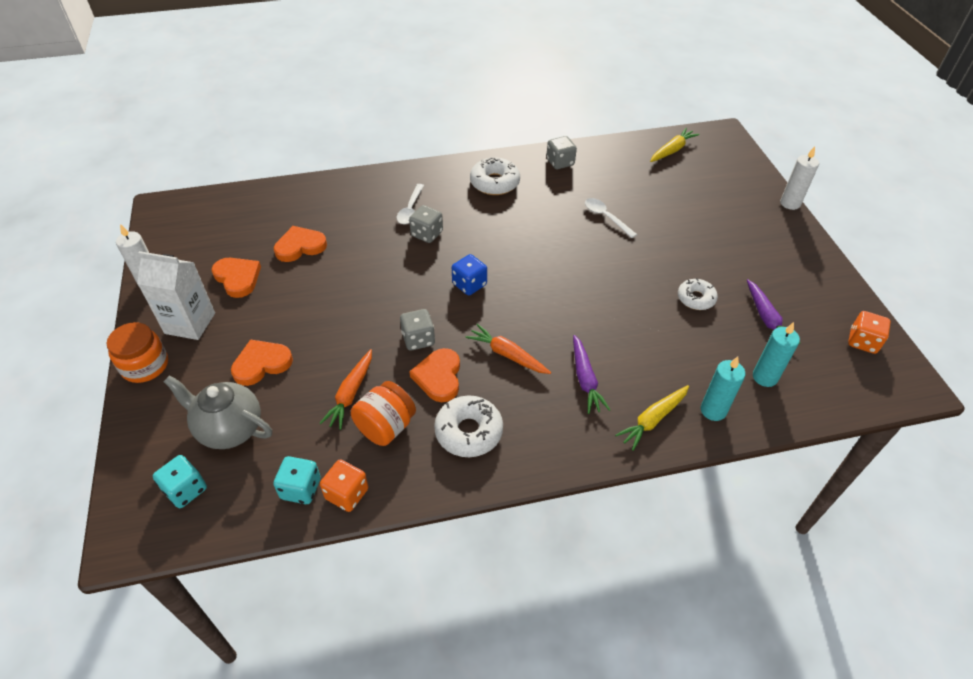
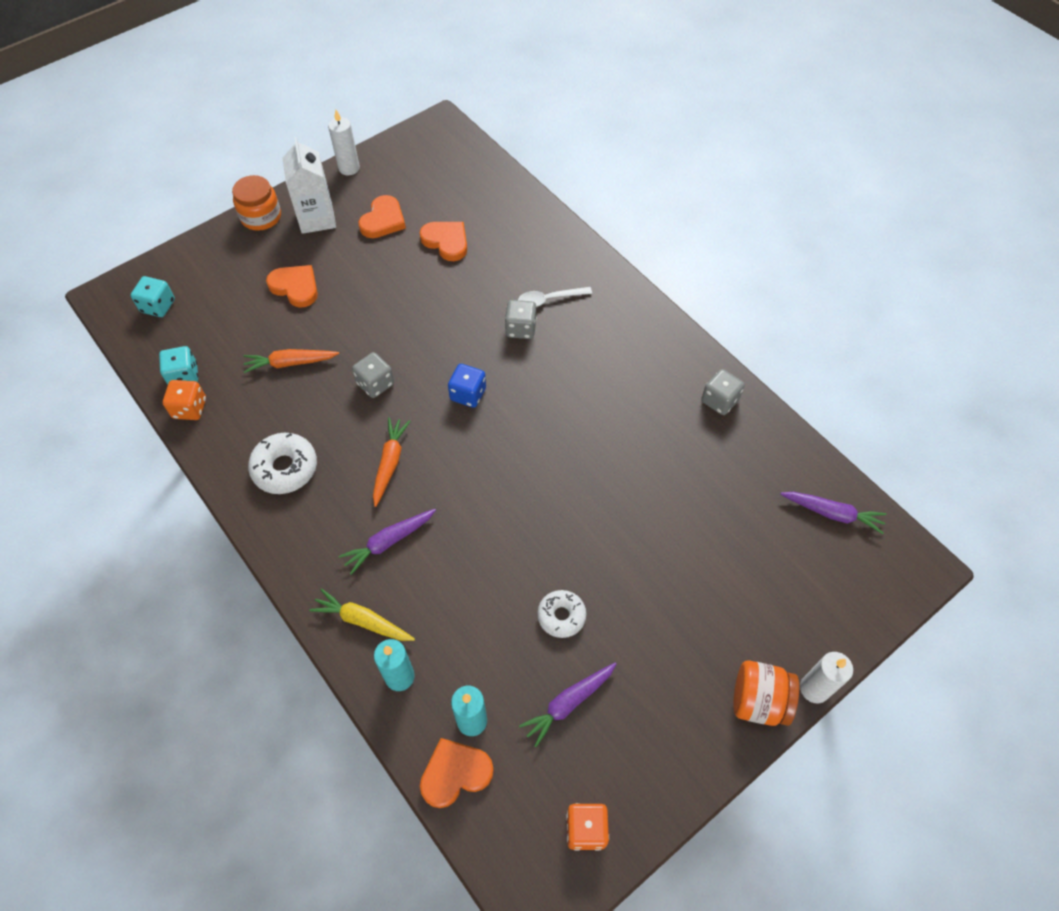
camera: 65 degrees right, 10 degrees up
(229, 429) = (222, 302): grey teapot -> none
(386, 427) = (266, 404): orange jar -> orange jar (758, 701)
(439, 377) = (337, 419): orange heart -> orange heart (455, 773)
(494, 183) = (639, 353): white donut -> none
(606, 217) = (648, 481): white spoon -> none
(672, 150) = (832, 513): yellow carrot -> purple carrot

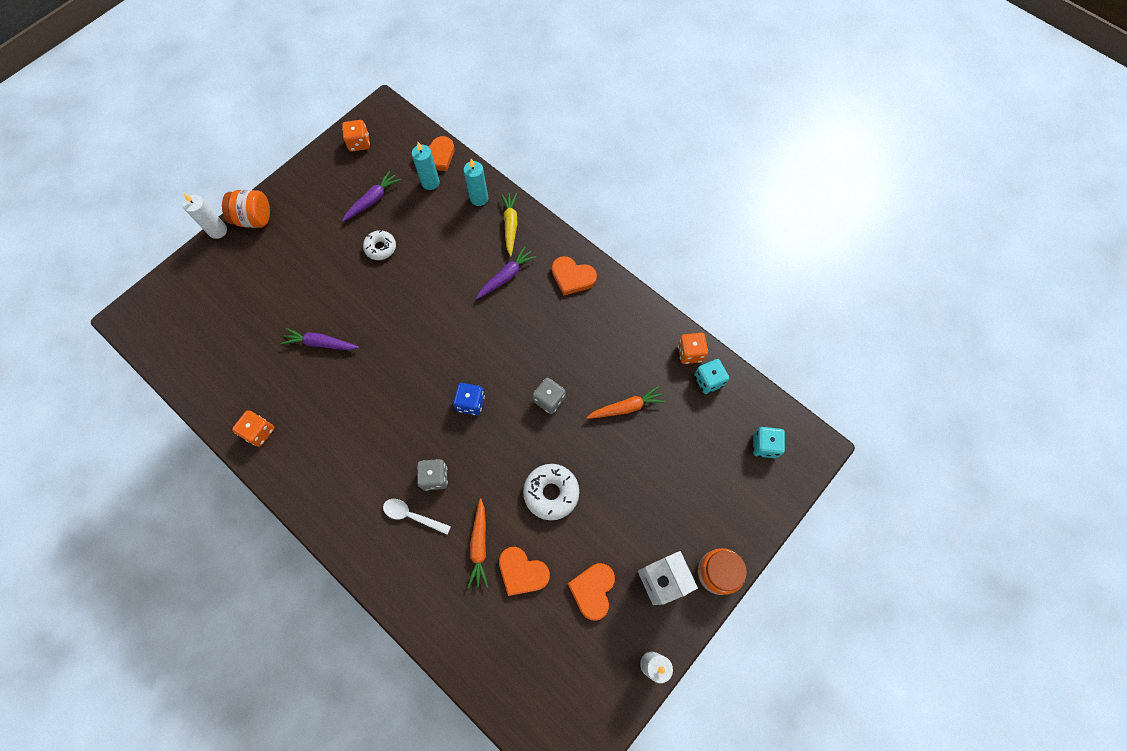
camera: 170 degrees right, 10 degrees up
(285, 468) = (597, 317): white donut -> white donut (551, 493)
(295, 287) = (651, 488): orange heart -> orange heart (572, 277)
(363, 620) = (510, 225): yellow carrot -> yellow carrot turned 105 degrees counterclockwise
(390, 463) = (520, 334): orange carrot -> orange carrot (479, 545)
(549, 299) = (412, 515): white spoon -> white spoon turned 135 degrees counterclockwise
(719, 401) = (259, 432): grey dice -> orange dice
(832, 513) = (183, 348): purple carrot -> purple carrot (321, 343)

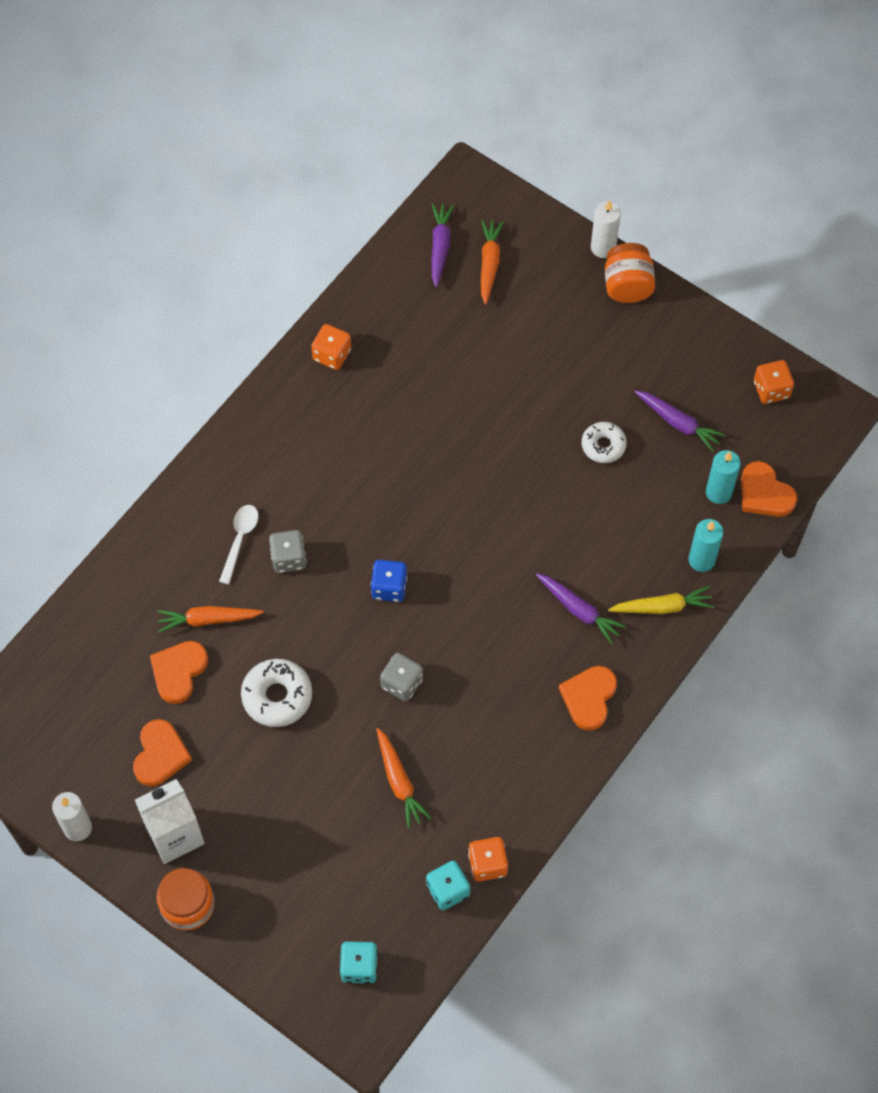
camera: 85 degrees right, 5 degrees down
(209, 308) = (489, 264): none -> orange carrot
(321, 343) = (454, 399): purple carrot -> purple carrot (440, 247)
(593, 590) = (160, 755): orange heart -> orange heart turned 90 degrees clockwise

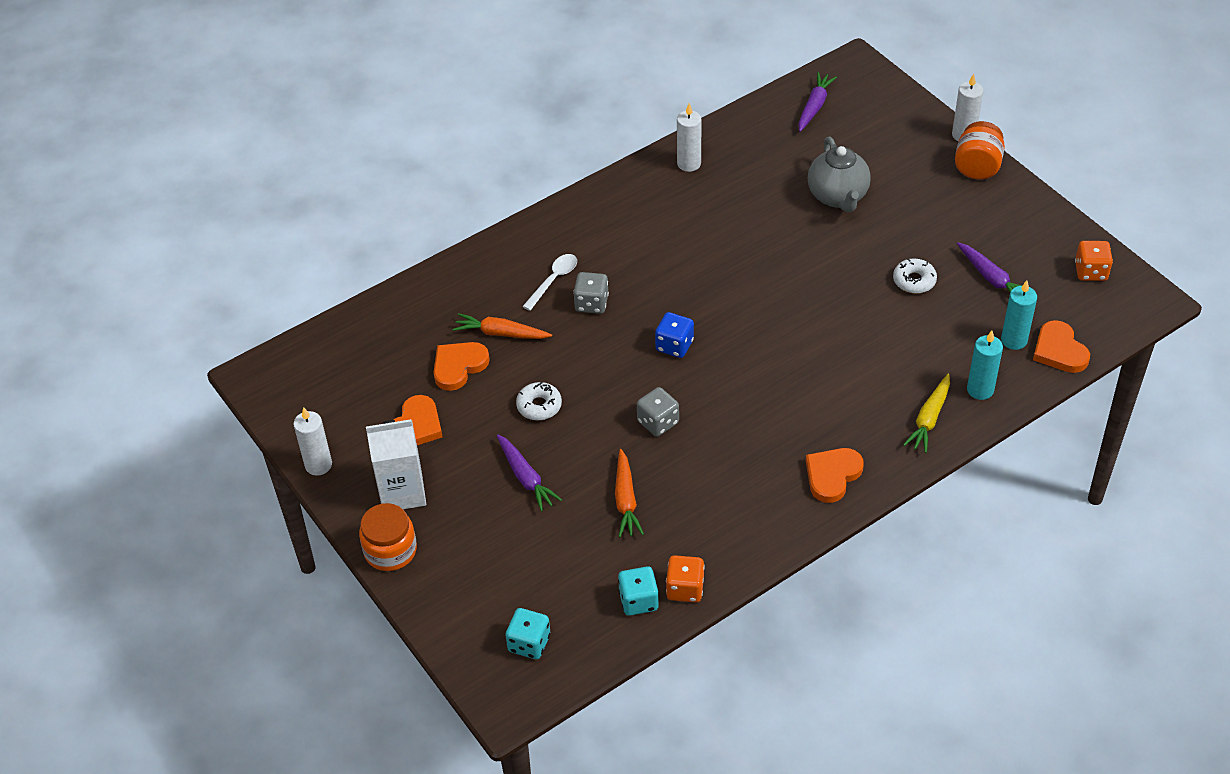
camera: 20 degrees right, 15 degrees down
(277, 696) = (539, 406): white donut -> white donut, size x0.67
(332, 355) = (689, 164): orange dice -> white candle
(489, 264) = (855, 127): orange carrot -> none
(498, 359) = (838, 196): none -> grey teapot
(579, 610) = (847, 403): purple carrot -> purple carrot (526, 477)
(662, 607) = (929, 419): yellow carrot -> yellow carrot turned 105 degrees clockwise

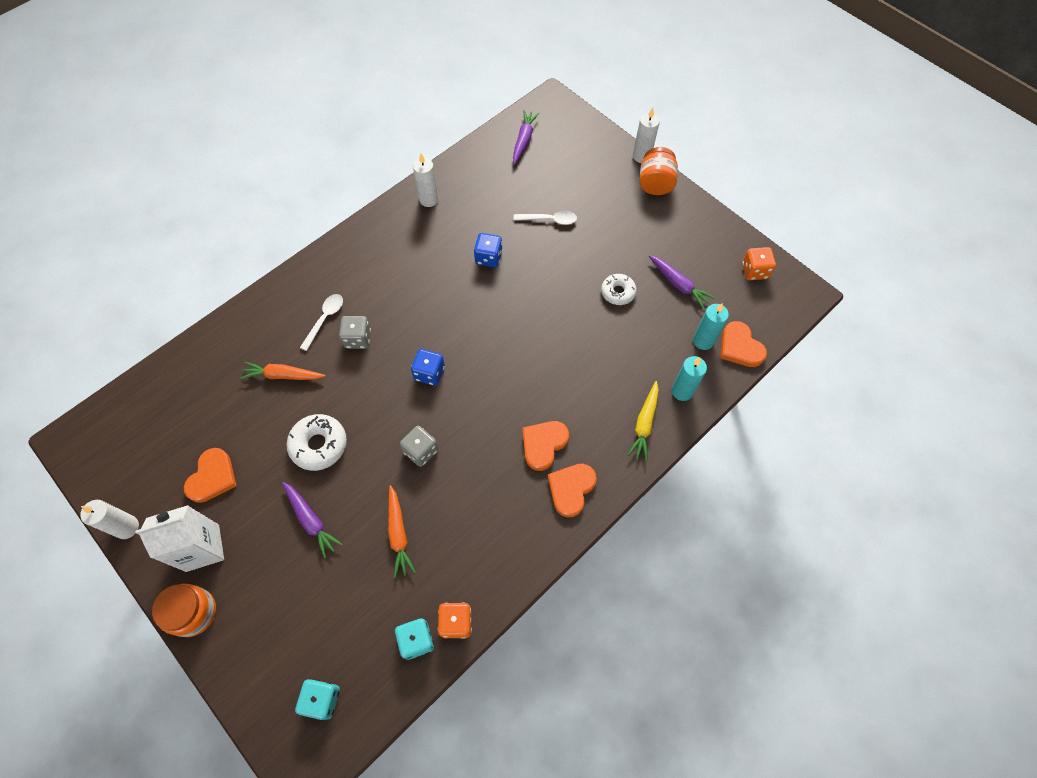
camera: 10 degrees left, 15 degrees up
(458, 366) = (248, 412): orange heart -> orange heart (543, 444)
(539, 406) = (319, 445): white donut -> white donut, size x1.50
(757, 231) = (488, 257): none -> blue dice
(838, 196) = (549, 220): grey teapot -> white spoon

